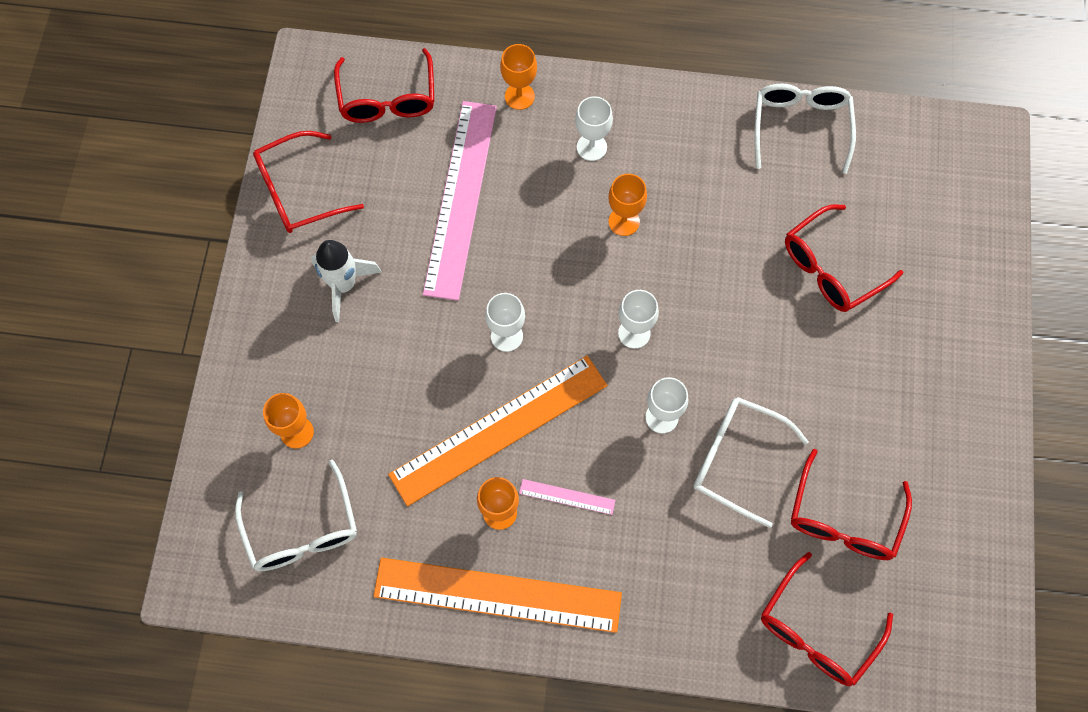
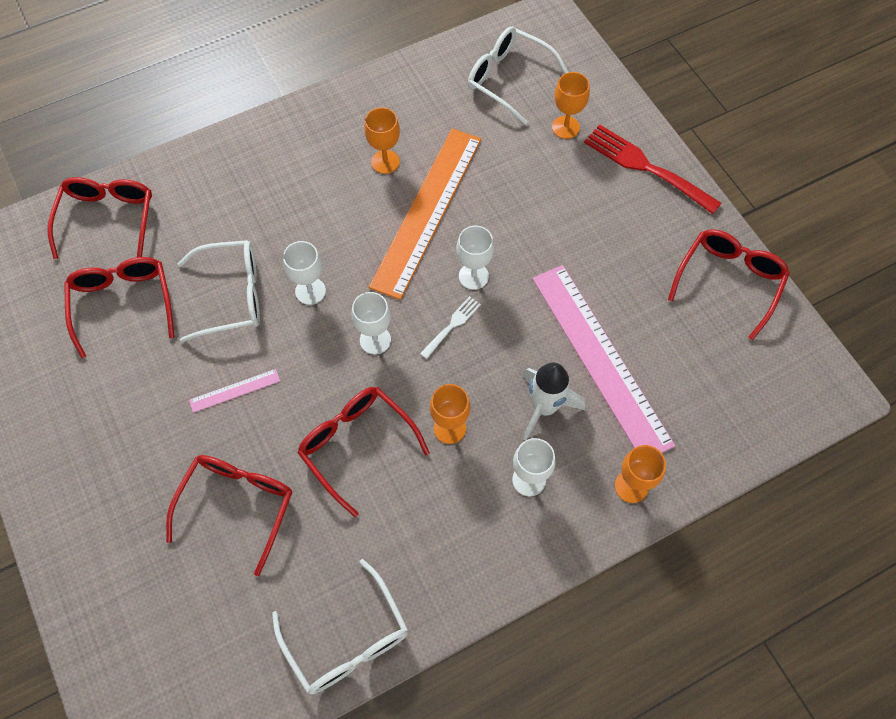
camera: 145 degrees right, 5 degrees down
(263, 339) = (646, 167): none -> red fork
(344, 285) = (626, 236): white rocket -> white rocket (544, 407)
(387, 99) = (738, 405): red glasses -> red glasses (356, 445)
(497, 595) = (349, 116): orange ruler -> none
(559, 303) = (452, 325): none -> white fork
(567, 497) = (345, 198): pink ruler -> pink ruler (235, 390)

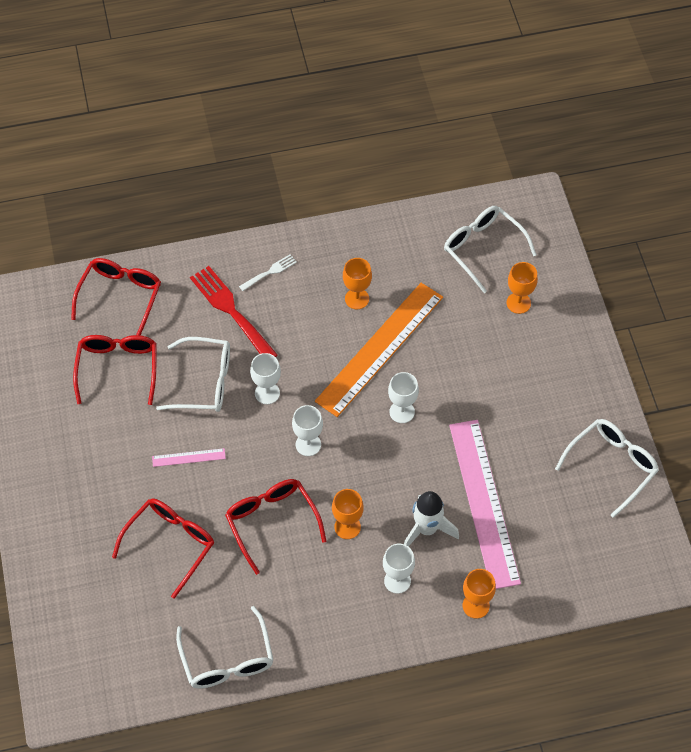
camera: 15 degrees right, 5 degrees down
(452, 325) = (372, 447): white fork -> white fork (270, 272)
(646, 167) = (576, 353): red fork -> red fork (231, 311)
(729, 281) = (612, 465): red glasses -> white glasses

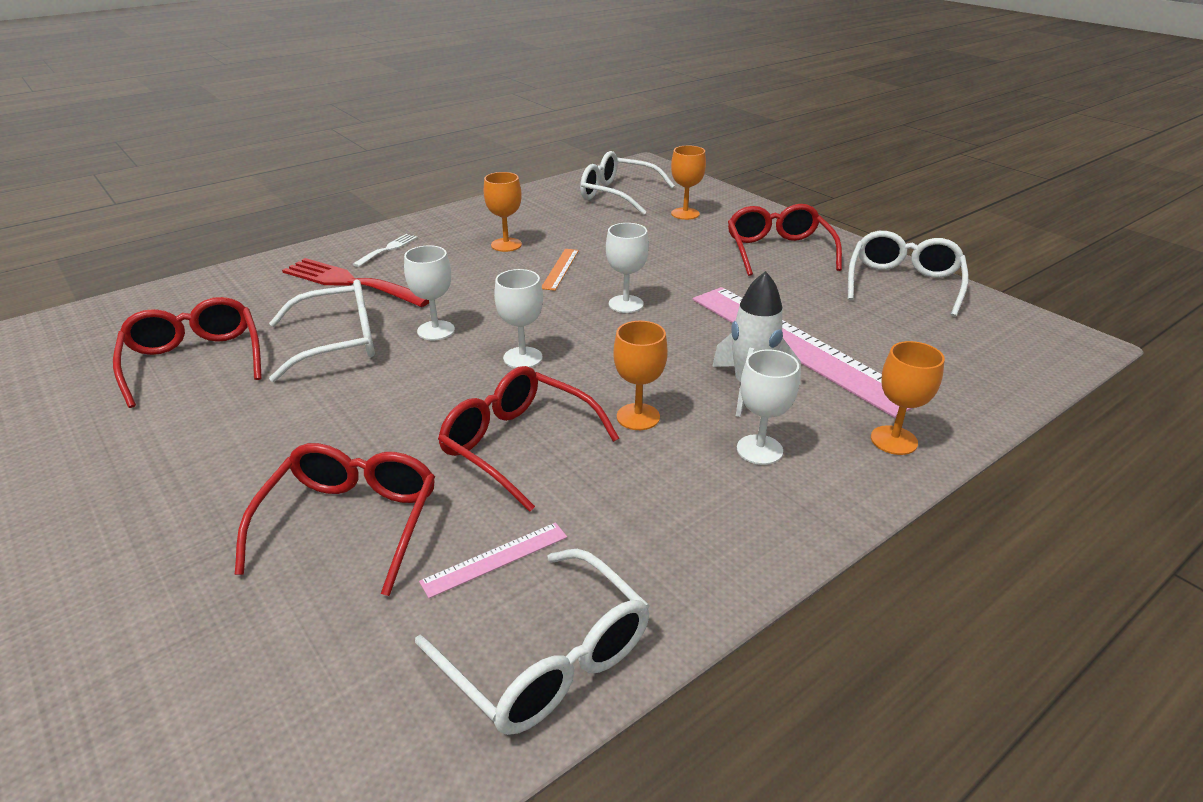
camera: 25 degrees left, 25 degrees down
(120, 296) = (185, 303): red glasses -> red glasses (778, 251)
(188, 457) = (343, 415): pink ruler -> pink ruler (495, 559)
(380, 349) = (560, 269): orange ruler -> orange ruler, size x0.40

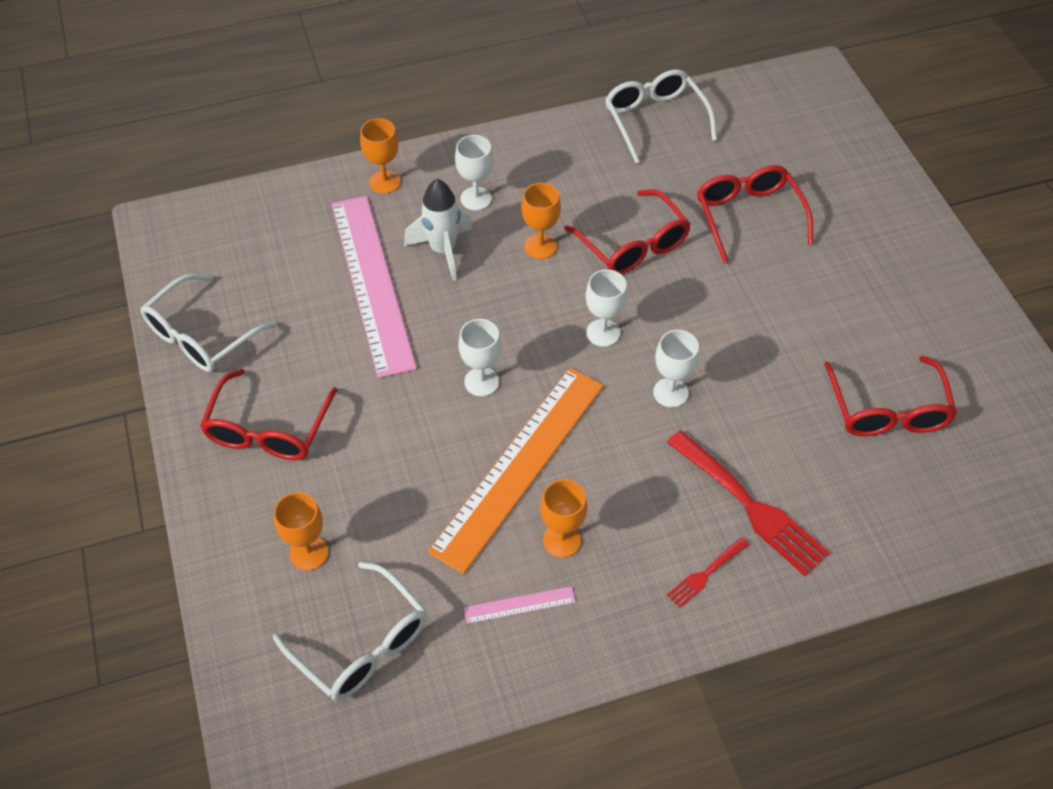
camera: 160 degrees left, 20 degrees up
(339, 342) = (760, 400): white glasses -> none
(351, 522) = (748, 216): red glasses -> red glasses turned 135 degrees clockwise
(388, 249) = (705, 574): white fork -> red fork
(495, 559) = (668, 172): pink ruler -> pink ruler (519, 605)
(560, 269) = (519, 465): orange ruler -> orange ruler, size x2.50

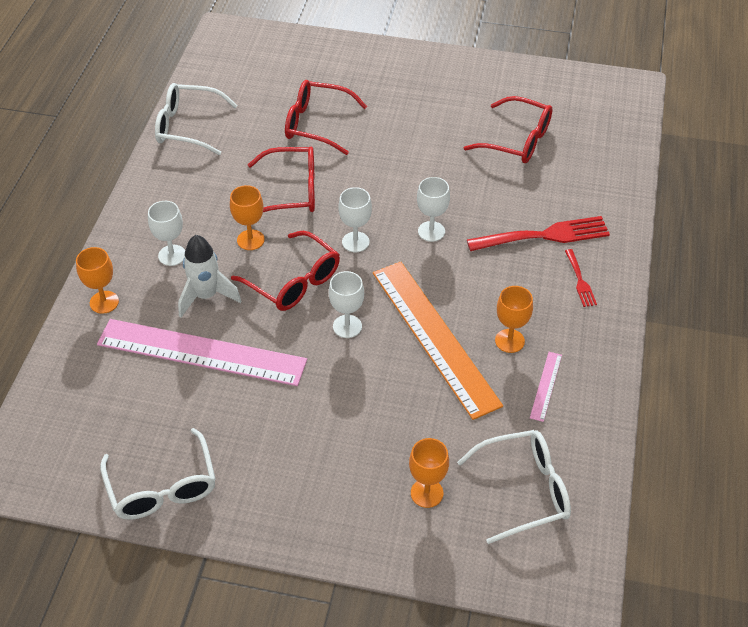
camera: 60 degrees left, 5 degrees down
(268, 430) = (294, 476): red glasses -> red glasses (294, 282)

